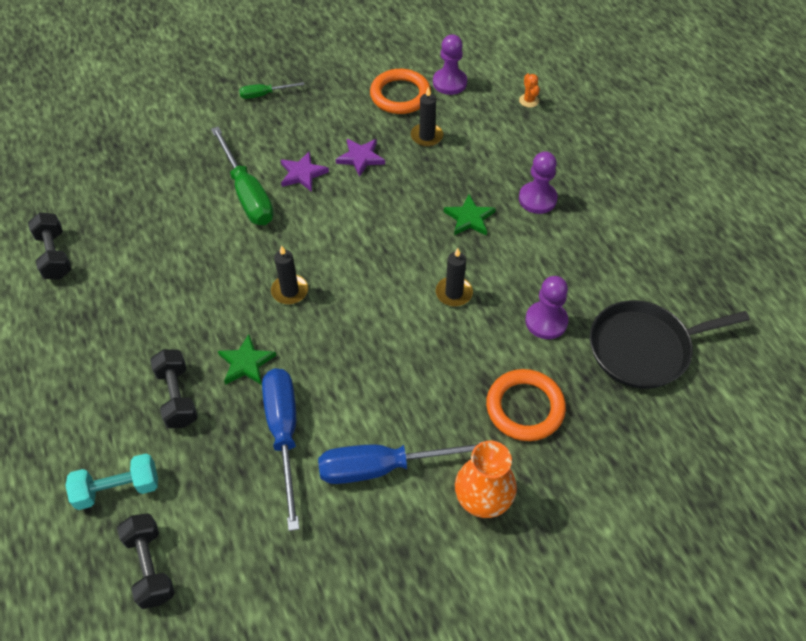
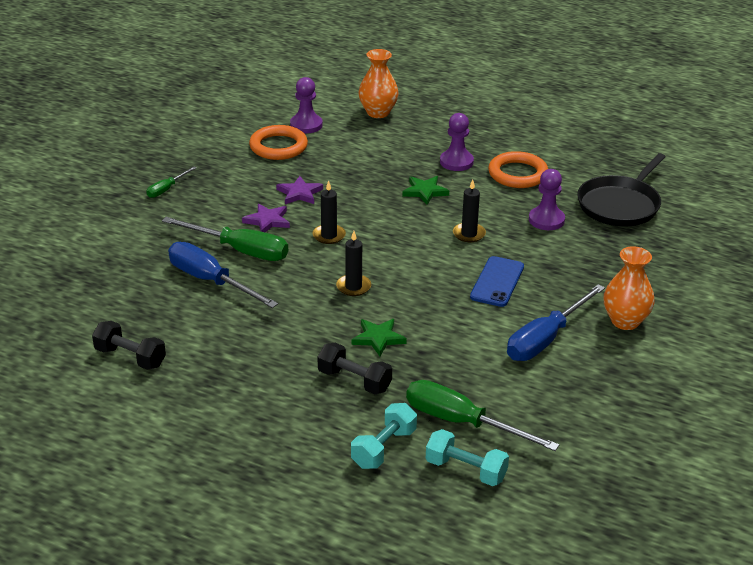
camera: 40 degrees left, 20 degrees down
(150, 566) = (466, 470): black dumbbell -> turquoise dumbbell
(206, 509) = (462, 422): none -> green screwdriver
(284, 434) = (459, 359): blue screwdriver -> blue screwdriver (211, 281)
(416, 367) = (497, 282): none -> blue phone
(426, 136) = (332, 161): black candle -> black candle (329, 236)
(525, 407) = (590, 267): orange ring -> orange ring (518, 174)
(529, 100) = (378, 112): orange cactus -> orange vase

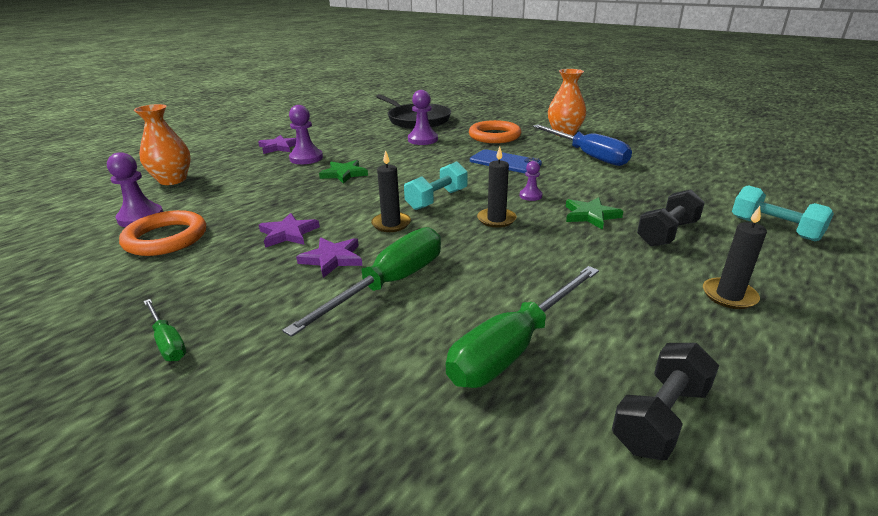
camera: 75 degrees left, 5 degrees down
(211, 281) = (455, 314): blue screwdriver -> none
(411, 303) = (530, 196): none -> purple pawn
(462, 422) = (714, 193): green screwdriver -> green screwdriver (514, 347)
(466, 470) = (781, 198): turquoise dumbbell -> turquoise dumbbell (437, 199)
(469, 234) = (427, 165): black candle -> black candle (729, 295)
(480, 139) = (279, 147): none -> purple star
(518, 174) = (348, 141): orange ring -> orange ring (494, 136)

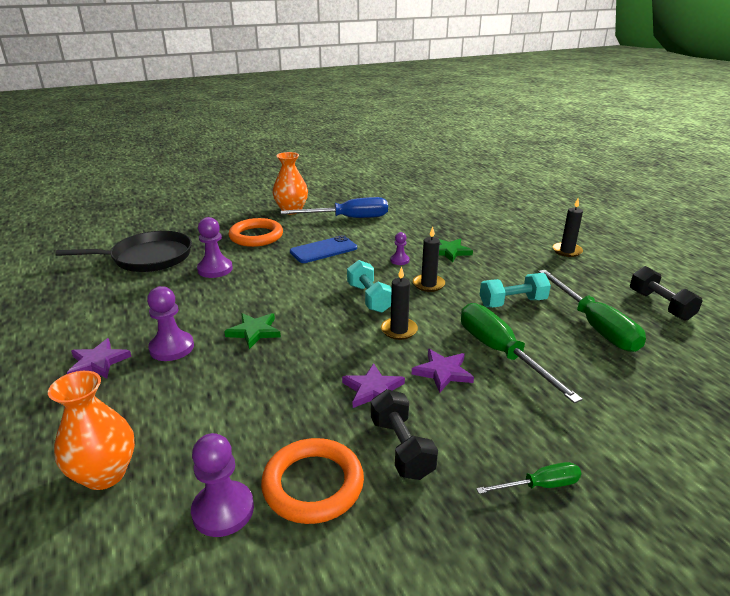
camera: 65 degrees left, 0 degrees up
(667, 233) = (491, 239): black dumbbell -> black dumbbell (401, 448)
(774, 228) = (505, 213): turquoise dumbbell -> turquoise dumbbell (512, 302)

